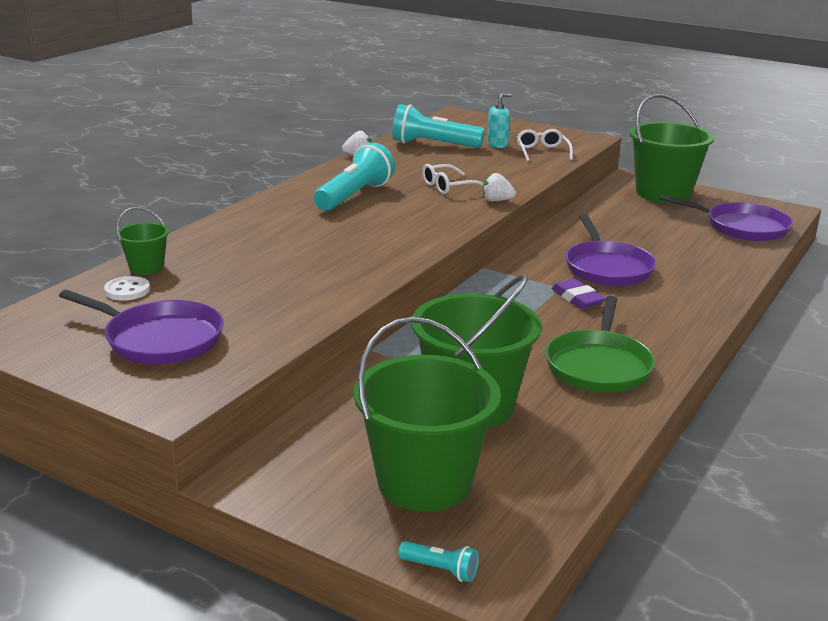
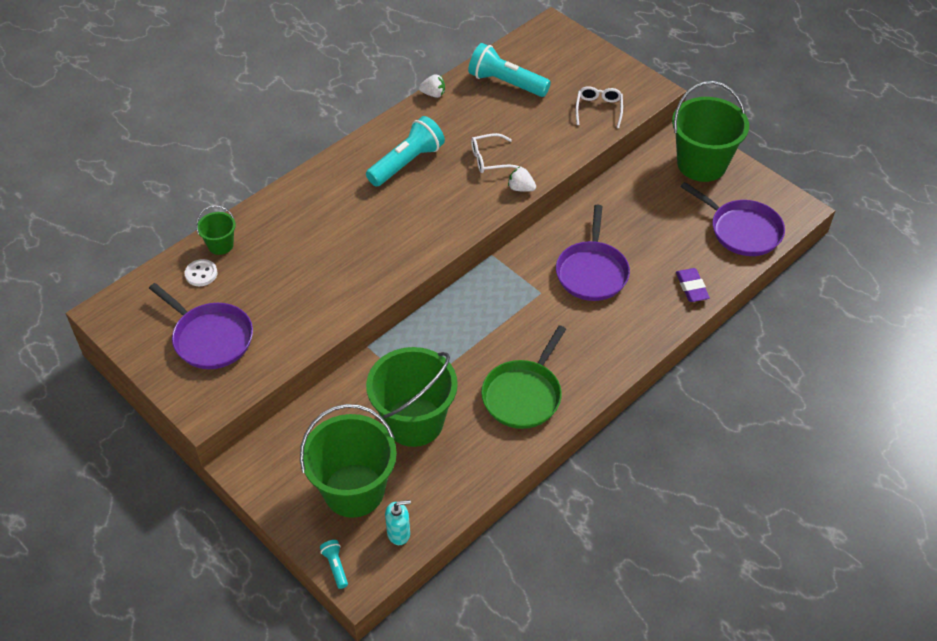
camera: 15 degrees right, 25 degrees up
(440, 570) = (335, 566): turquoise flashlight -> turquoise flashlight turned 150 degrees counterclockwise
(497, 145) = (564, 90): turquoise soap dispenser -> turquoise soap dispenser (398, 533)
(577, 298) = (547, 309): purple eraser -> purple eraser (691, 287)

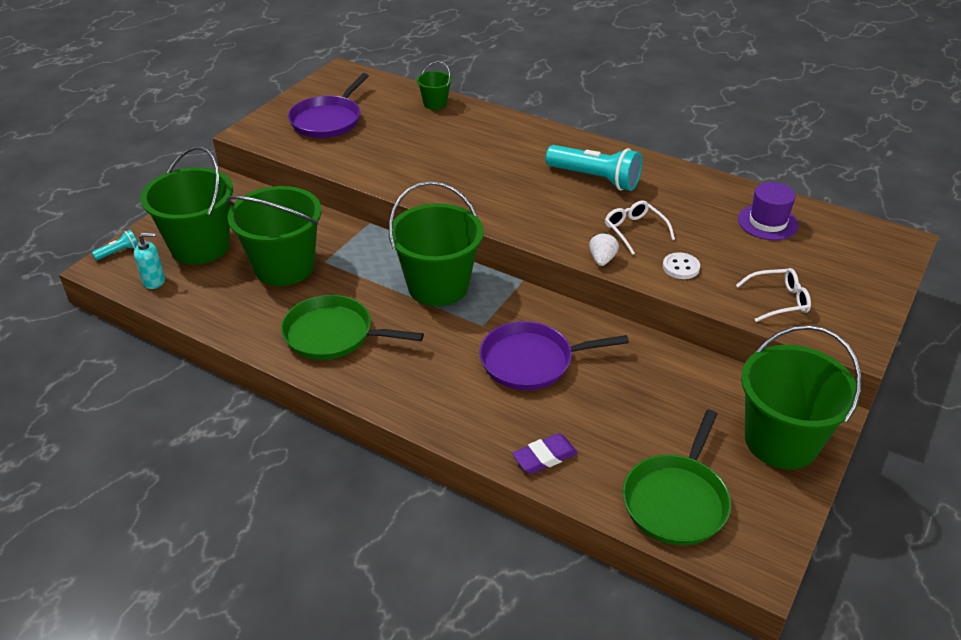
camera: 75 degrees right, 10 degrees down
(201, 274) = (398, 101): white button -> white button (681, 267)
(398, 533) = (154, 281): turquoise soap dispenser -> turquoise soap dispenser turned 75 degrees counterclockwise
(433, 94) = (710, 177): white strawberry -> none
(481, 312) = (438, 286): none -> green bucket
(506, 83) = (767, 222): turquoise flashlight -> purple hat
(742, 230) = (676, 500): purple pan -> green pan

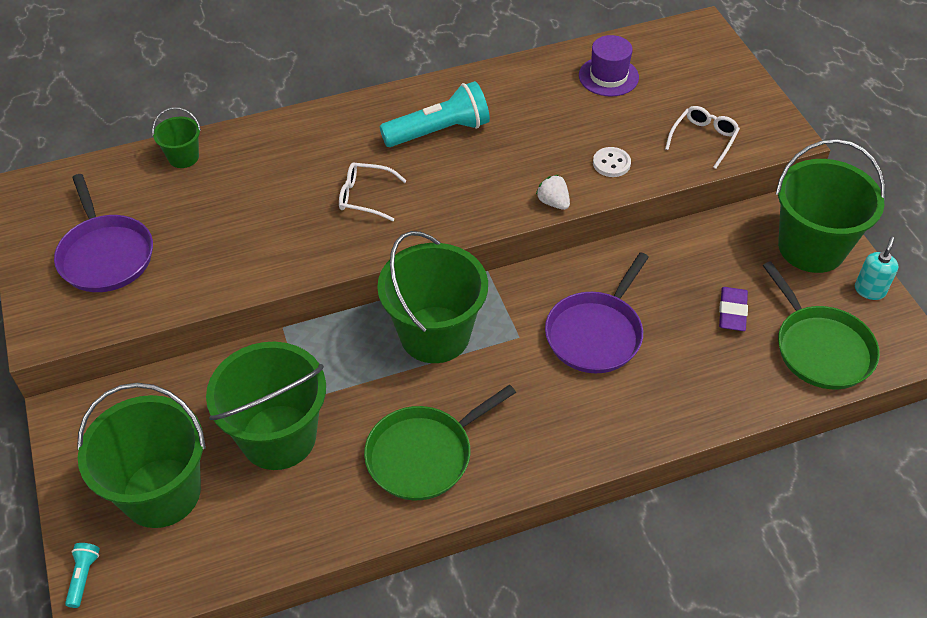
camera: 50 degrees left, 10 degrees up
(154, 281) = (177, 567): turquoise soap dispenser -> turquoise soap dispenser (869, 290)
(545, 457) = (712, 398): purple eraser -> purple eraser (732, 312)
(634, 231) = (537, 157): white glasses -> white glasses (365, 197)

